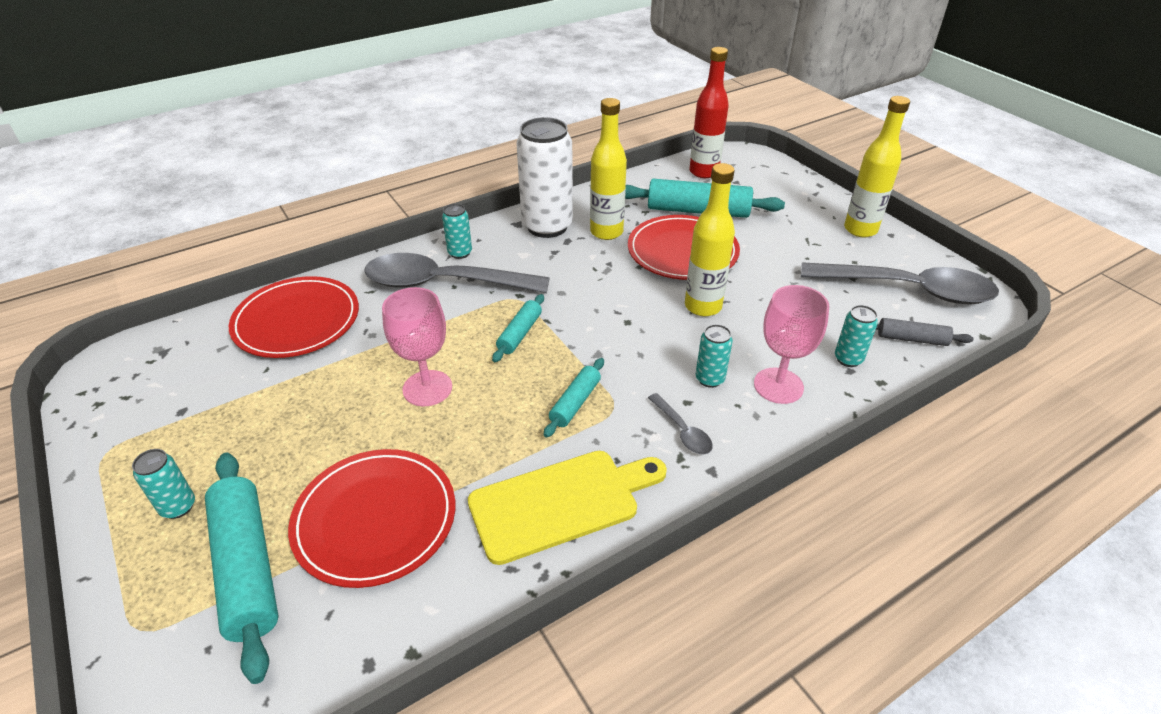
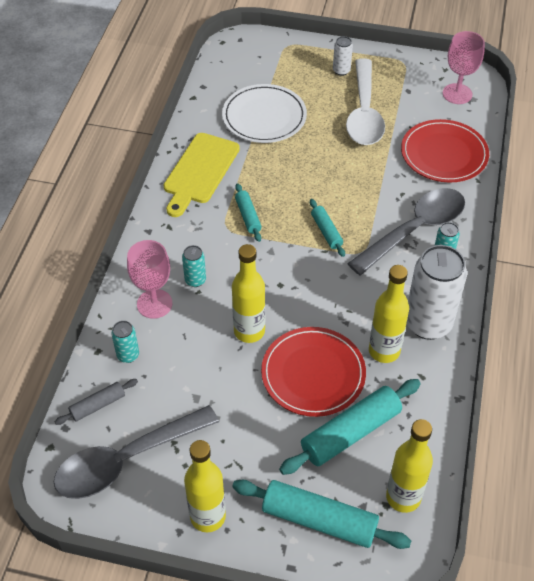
camera: 135 degrees right, 10 degrees up
(178, 507) = (341, 71): turquoise can -> white can
(247, 567) = (284, 76): turquoise rolling pin -> turquoise rolling pin (319, 520)
(271, 423) = (364, 113): none -> white spoon
(375, 519) = (264, 116): red plate -> white plate
(427, 388) = (325, 172): pink goblet -> pink goblet (457, 94)
(682, 431) = (180, 240): grey spoon -> none
(703, 172) = (403, 497): red bottle -> yellow bottle

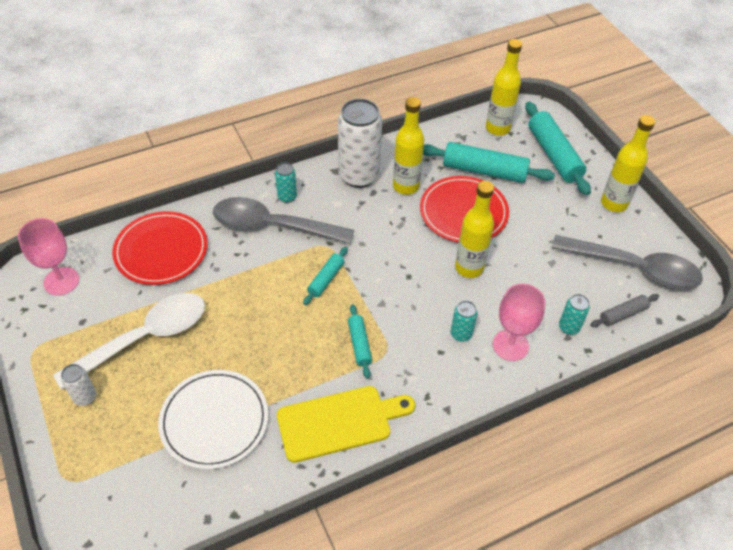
camera: 130 degrees left, 0 degrees up
(98, 405) = (623, 314): grey rolling pin -> grey rolling pin turned 45 degrees counterclockwise
(248, 216) = (359, 344): turquoise rolling pin -> turquoise rolling pin turned 45 degrees counterclockwise

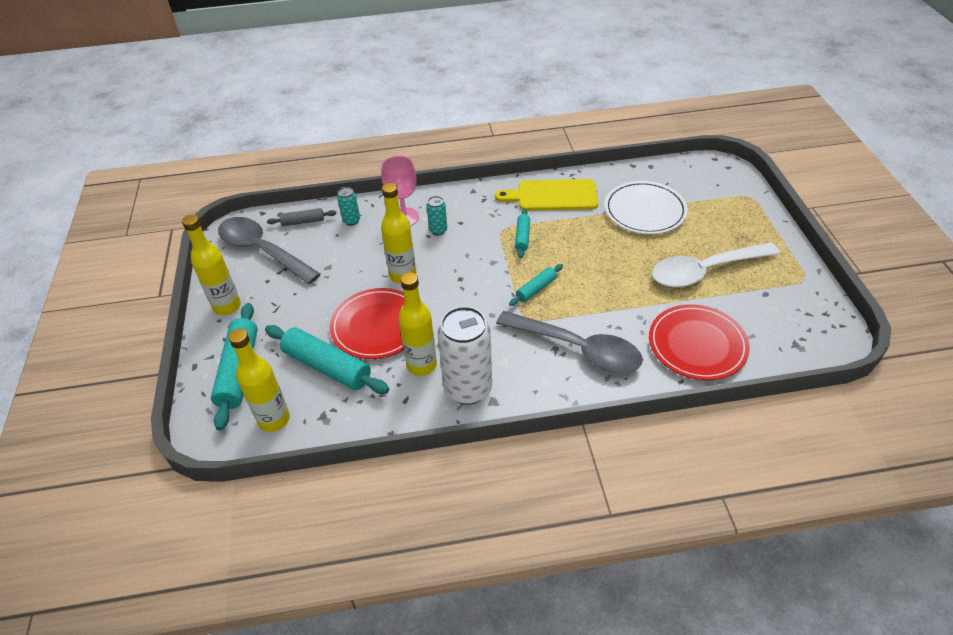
camera: 160 degrees left, 5 degrees down
(61, 281) = (796, 332): pink goblet -> none
(85, 397) = (748, 239): white can -> none
(287, 197) = (556, 379): turquoise can -> none

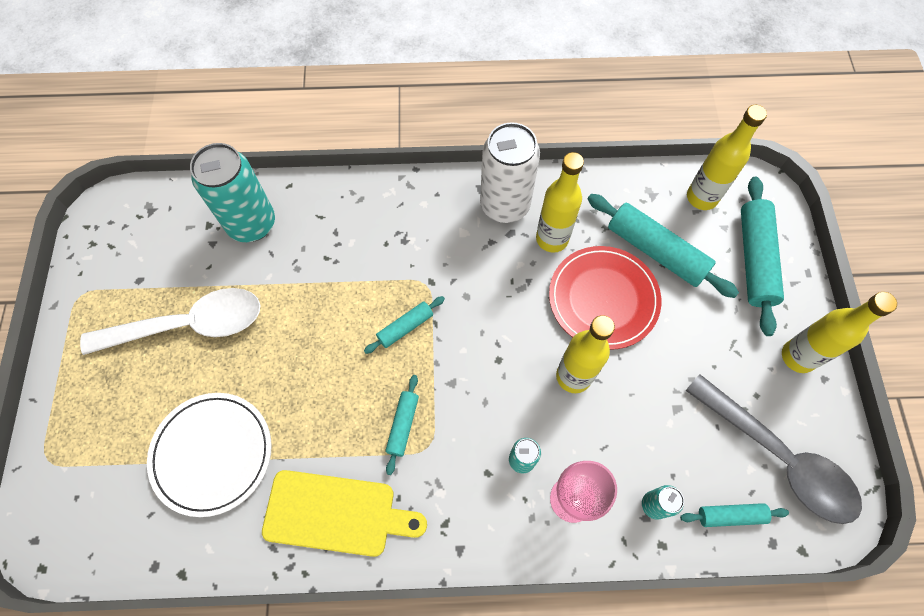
camera: 175 degrees left, 20 degrees up
(303, 221) = (730, 516): grey rolling pin -> turquoise rolling pin
(577, 348) = (380, 236): grey spoon -> none
(697, 344) = (252, 224): red plate -> turquoise can

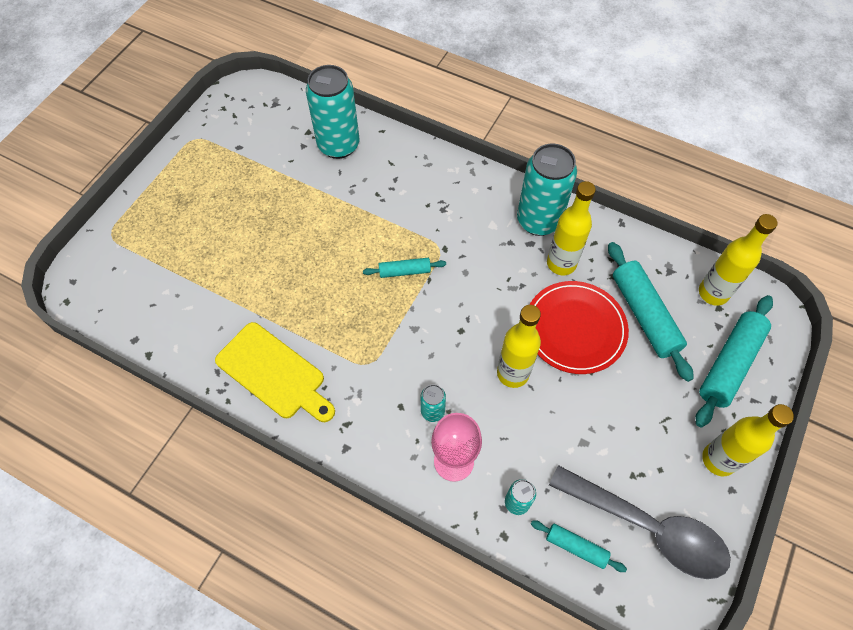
camera: 30 degrees right, 5 degrees down
(189, 325) = (253, 193): white spoon -> none
(212, 454) = (216, 287): white plate -> none
(403, 425) = (359, 339): turquoise rolling pin -> none
(505, 205) = (538, 220): white can -> turquoise can
(778, 457) = (648, 527): grey spoon -> grey spoon turned 45 degrees counterclockwise

